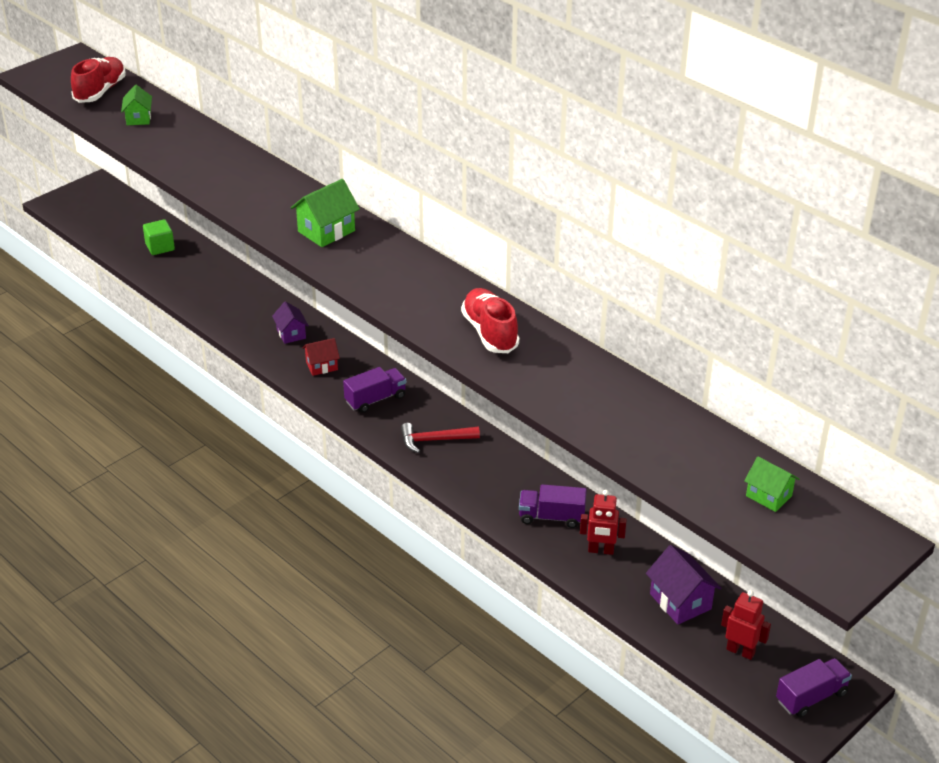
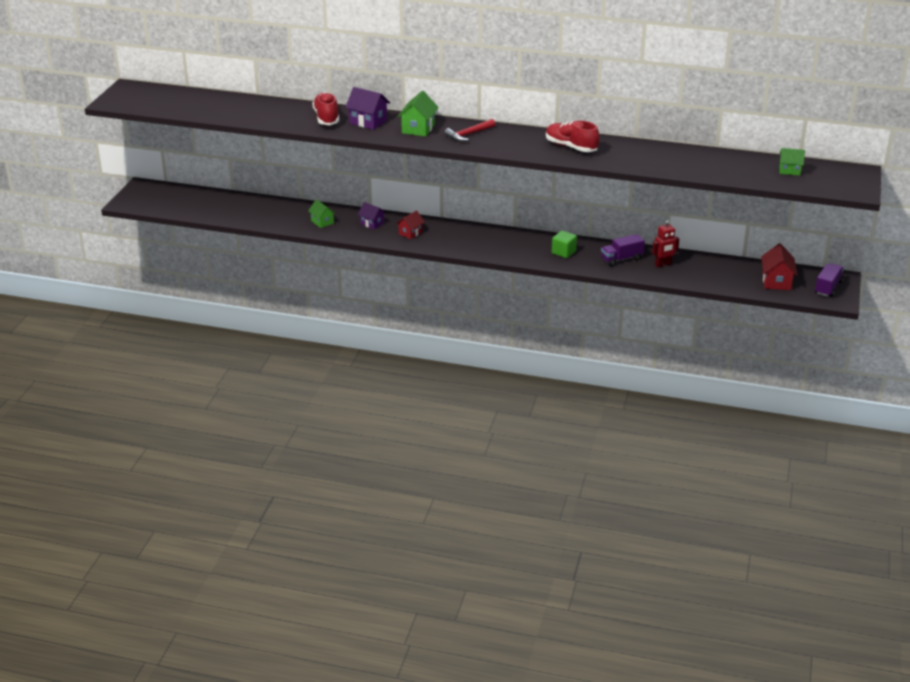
camera: 30 degrees left, 5 degrees down
(100, 91) = (173, 99): red shoe -> red shoe (326, 118)
(138, 118) = (220, 106): green house -> green house (322, 222)
(160, 247) = (231, 206): green cube -> green cube (563, 252)
(375, 399) = (461, 238): purple truck -> none
(434, 440) = (518, 246): red hammer -> red hammer (468, 134)
(680, 601) = (726, 272): purple house -> purple house (368, 122)
(740, 651) = (776, 281): red robot -> red house

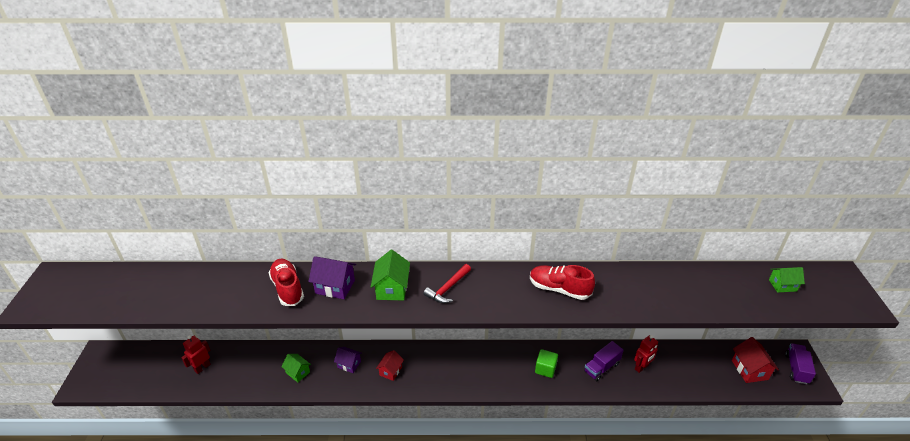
camera: 15 degrees left, 5 degrees up
(235, 207) = (202, 367): none -> red robot

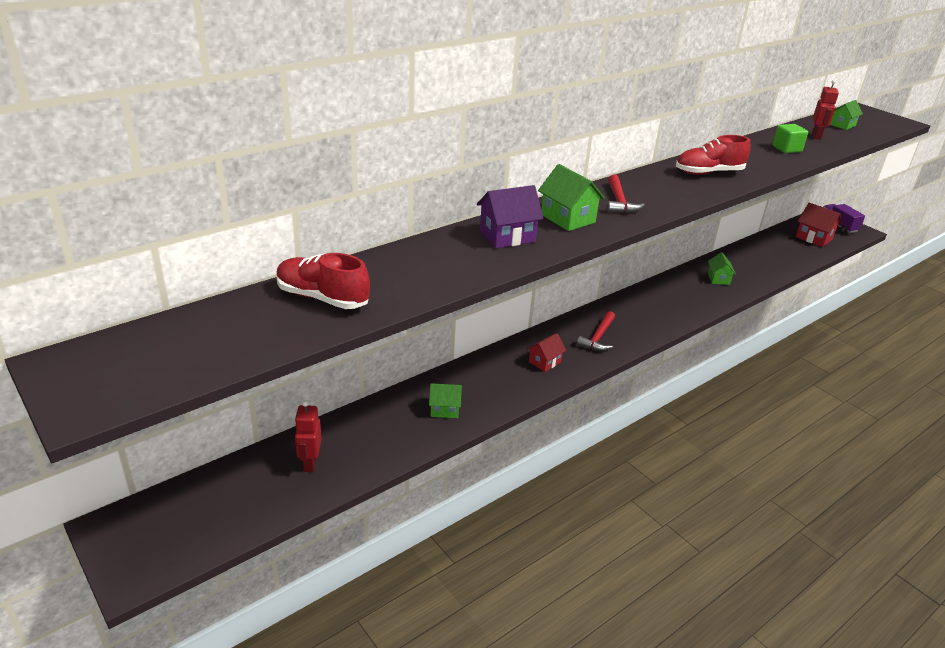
camera: 40 degrees left, 5 degrees down
(287, 288) = (456, 255): red shoe -> red shoe (322, 298)
(349, 364) = (493, 376): purple house -> none
(390, 371) = (544, 362): red house -> red house turned 60 degrees clockwise
(447, 371) = (598, 337): none -> red hammer
(545, 369) = (678, 298): green cube -> green cube (786, 149)
(601, 367) = (718, 279): purple truck -> green house
(641, 367) = (745, 266): red robot -> red robot (816, 136)

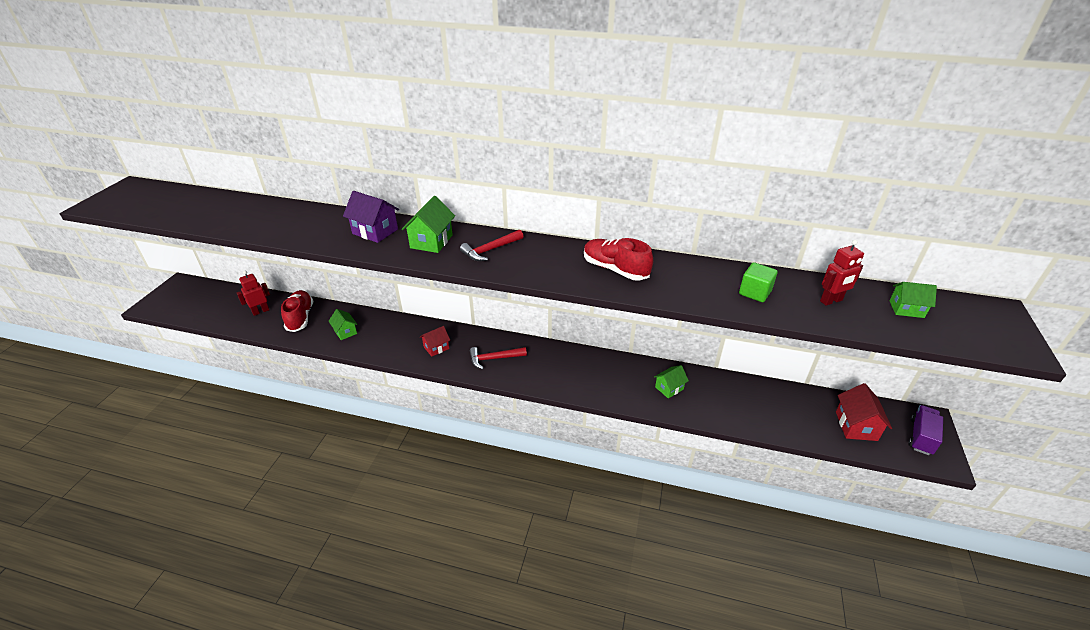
camera: 55 degrees right, 5 degrees up
(322, 298) = (237, 211): red shoe -> red shoe (300, 317)
(544, 362) = (436, 348): red house -> red house turned 45 degrees counterclockwise

